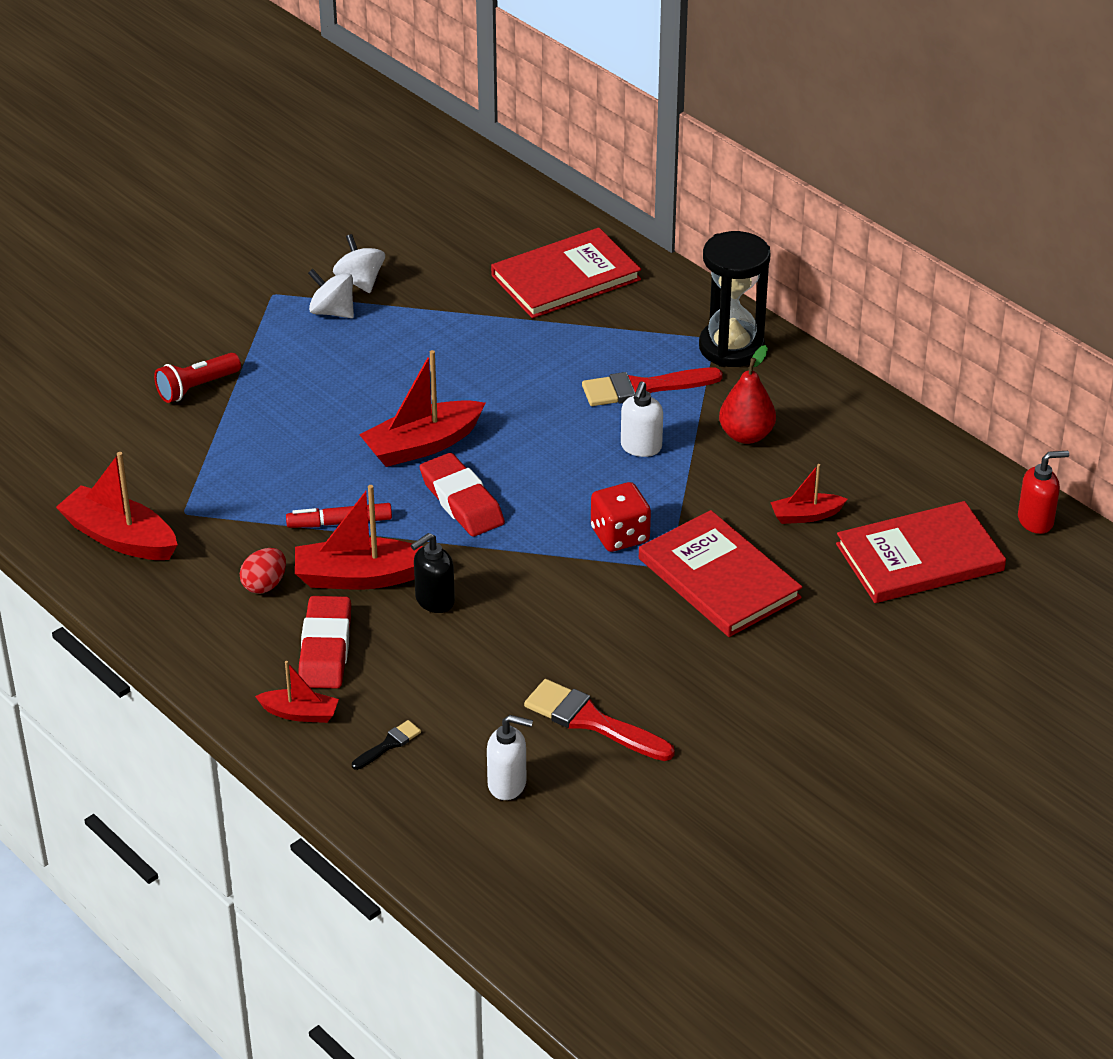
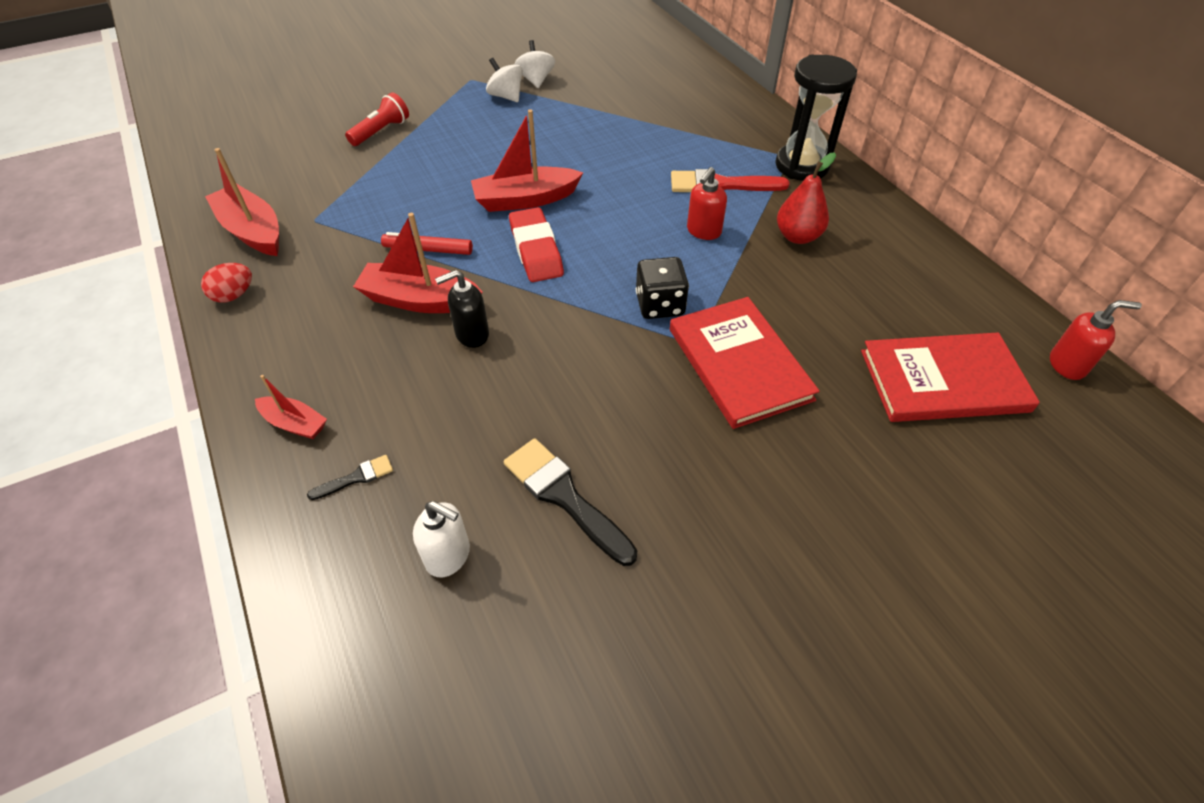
camera: 15 degrees right, 10 degrees up
(197, 388) = (381, 131): red flashlight -> red flashlight turned 150 degrees clockwise
(264, 585) = (338, 292): red egg -> red egg (234, 295)
(325, 649) = (354, 362): red eraser -> none
(566, 278) = (686, 98): red book -> none
(591, 721) = (564, 496): red brush -> black brush
(620, 535) = (660, 305): red dice -> black dice
(641, 447) = (703, 231): white soap dispenser -> red soap dispenser
(806, 515) = (837, 318): red boat -> none

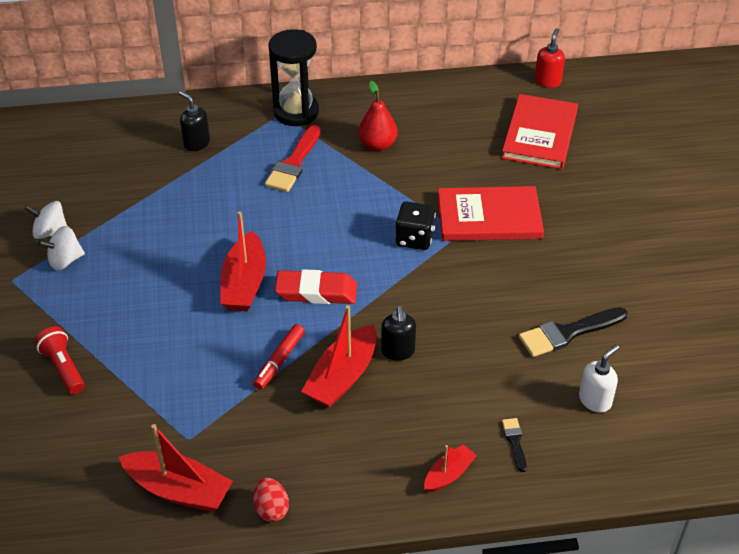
camera: 70 degrees left, 5 degrees down
(252, 231) = (178, 490): red boat -> red boat turned 135 degrees counterclockwise
(703, 119) = (196, 143): none -> black soap dispenser
(703, 231) = (345, 190): red soap dispenser -> none

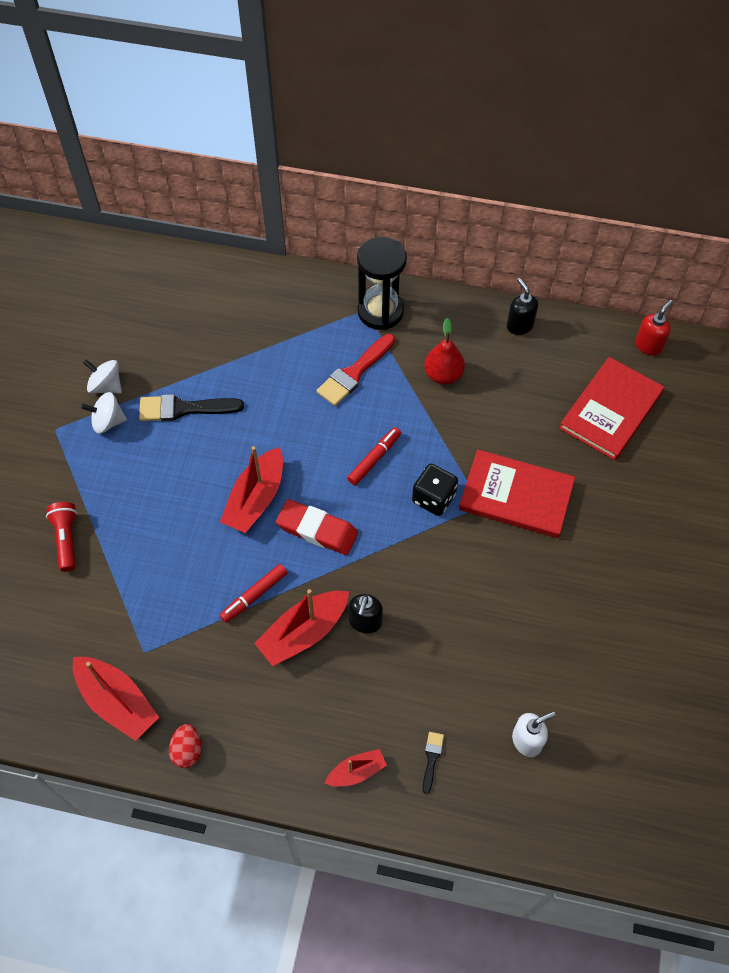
camera: 20 degrees right, 15 degrees up
(196, 143) = (272, 322): black soap dispenser -> black soap dispenser (519, 325)
(344, 223) = (374, 459): none -> red marker
(568, 333) = (534, 656): black brush -> black brush (184, 408)

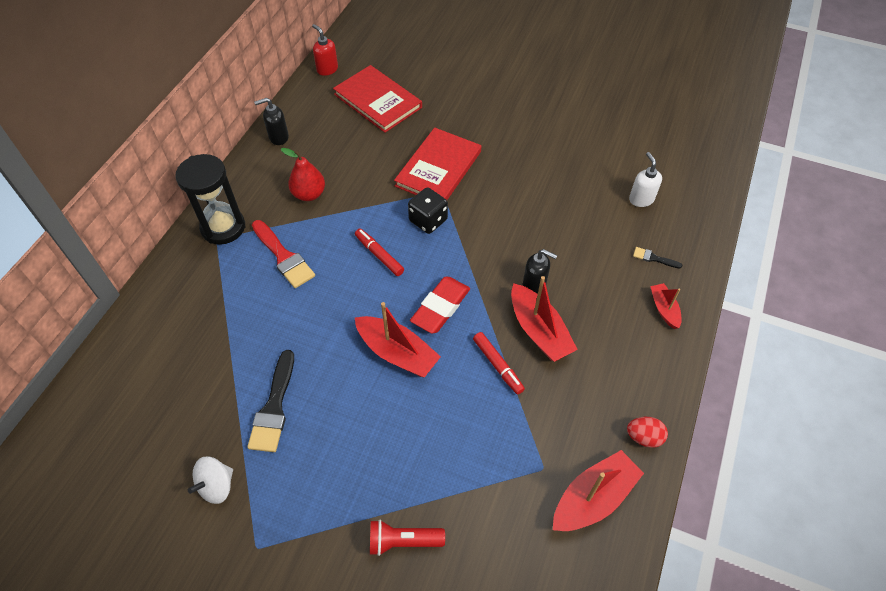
camera: 80 degrees left, 5 degrees down
(108, 422) = (265, 487): white spinning top -> none

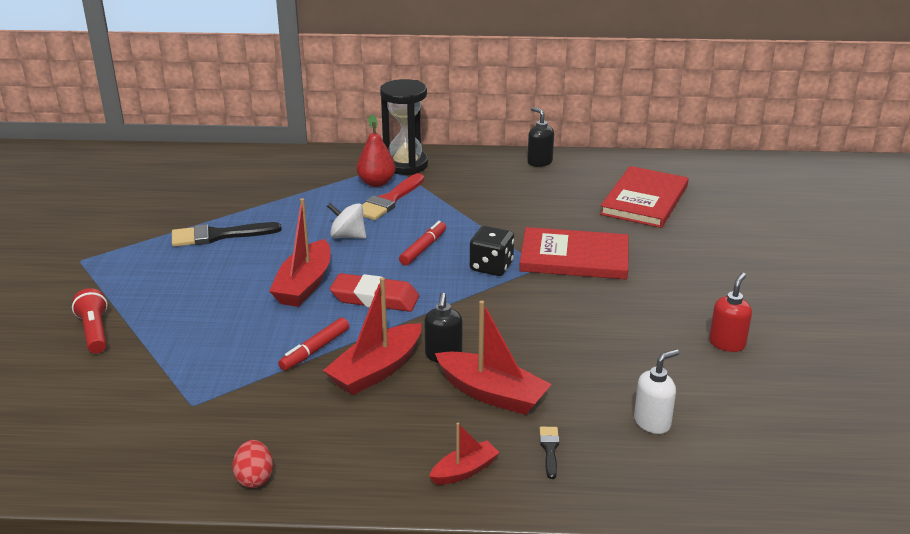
camera: 70 degrees right, 25 degrees down
(217, 486) = (134, 229): white spinning top -> white spinning top (347, 236)
(309, 194) = (477, 194): red pear -> red pear (376, 183)
(327, 69) = (662, 163): red soap dispenser -> red soap dispenser (727, 343)
(593, 498) = (162, 448): red boat -> red boat (492, 394)

